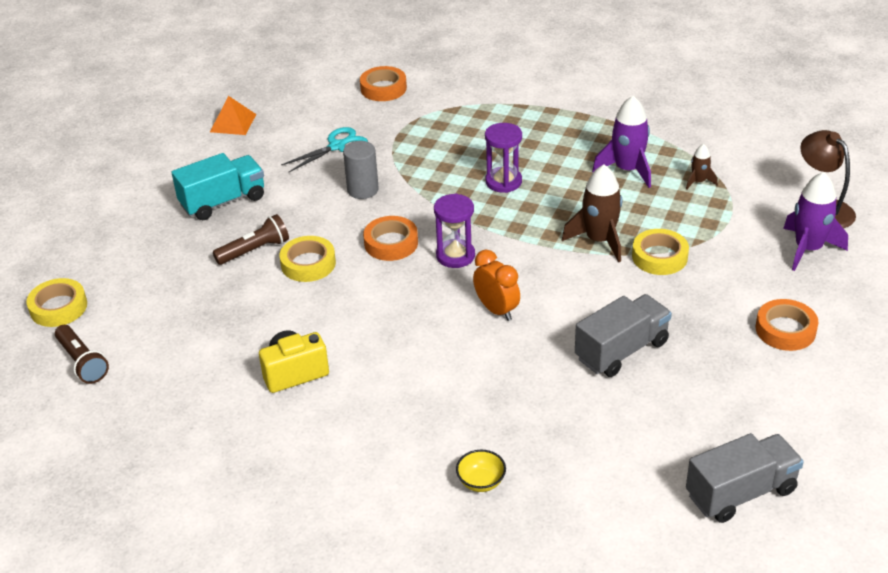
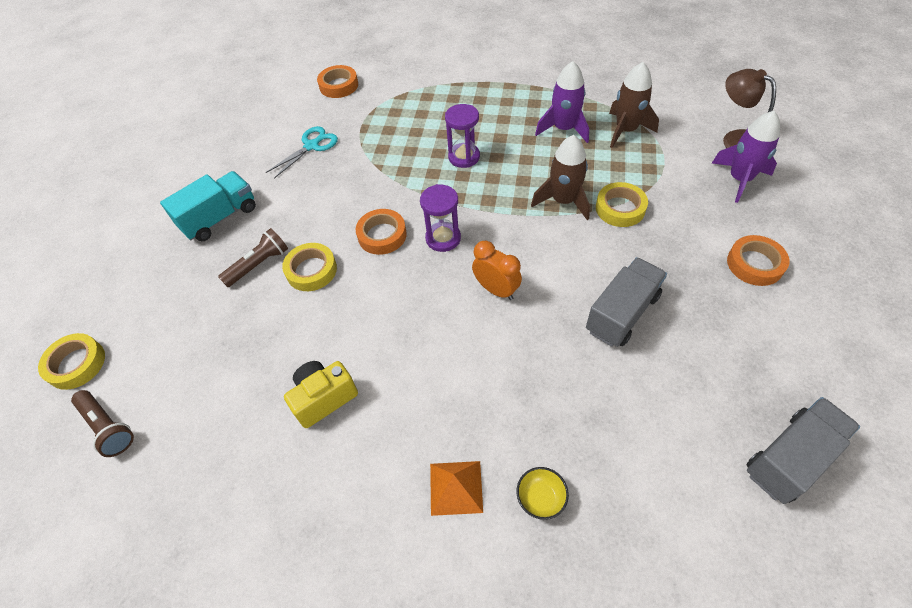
camera: 10 degrees left, 15 degrees up
(233, 123) = (215, 137): orange pyramid -> orange pyramid (456, 487)
(362, 190) = (344, 185): grey cylinder -> none
(698, 182) = (625, 130): brown rocket -> brown rocket, size x1.93

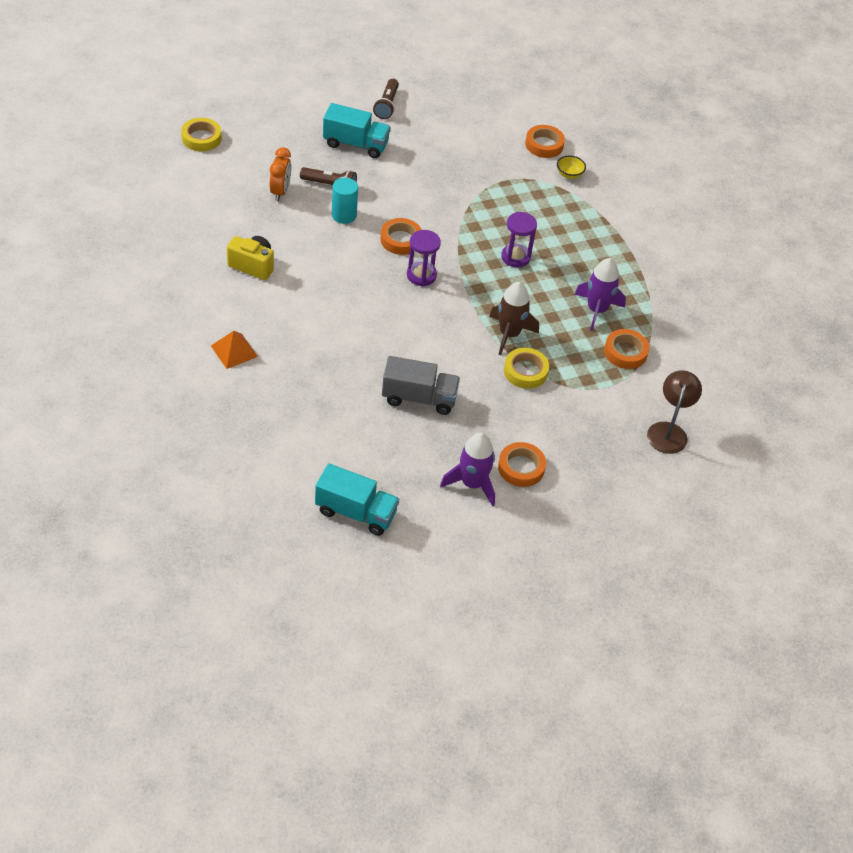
camera: 50 degrees right, 5 degrees down
(108, 427) = (173, 176): brown flashlight -> brown flashlight (387, 105)
(311, 146) = (461, 160): turquoise scissors -> none
(311, 270) = (344, 215): yellow tape -> turquoise cylinder
(496, 290) = (394, 321): orange clock -> orange clock (280, 192)
(540, 498) = (251, 393): yellow bowl -> yellow bowl (569, 174)
(625, 130) = (625, 352): brown rocket -> orange tape
(739, 179) = (616, 442): purple rocket -> purple rocket (472, 483)
(790, 458) = (356, 512): grey truck -> turquoise truck

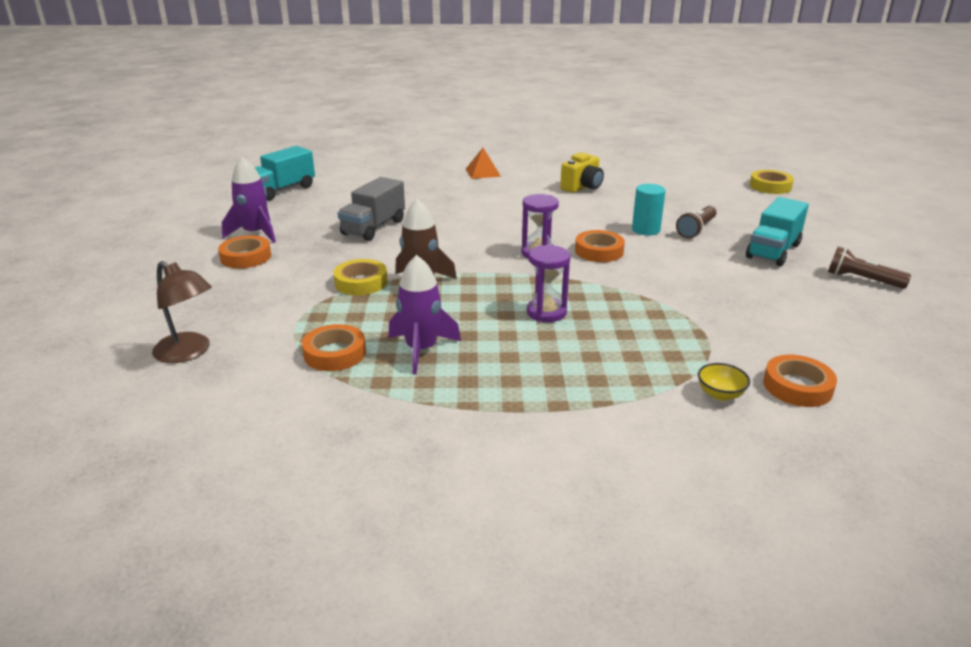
camera: 115 degrees right, 20 degrees down
(280, 192) = (686, 207): orange clock -> none

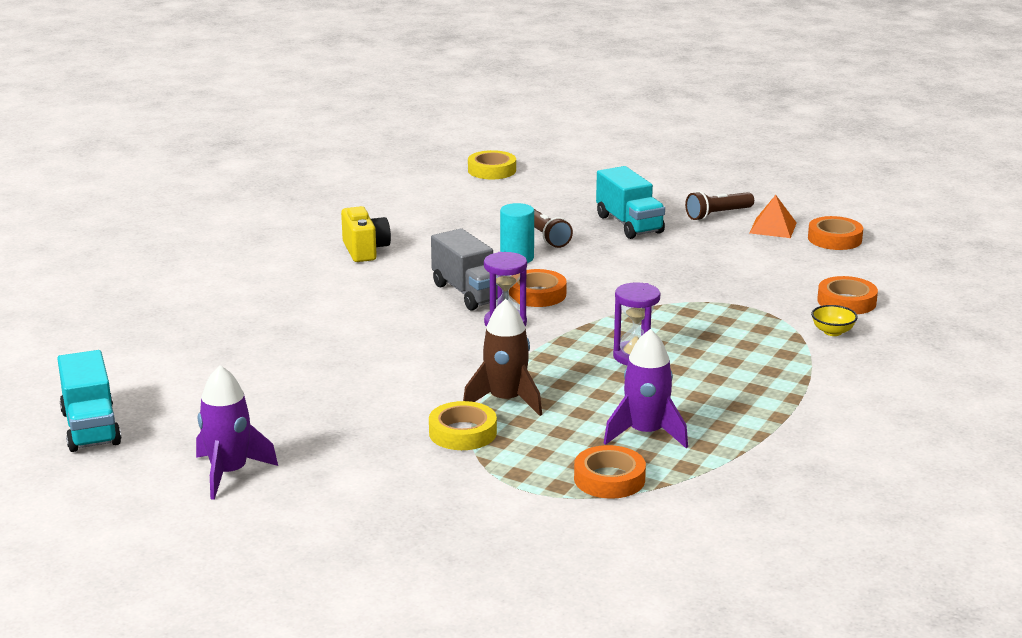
camera: 60 degrees left, 5 degrees down
(189, 352) = (524, 563): brown lamp -> none
(246, 257) = (300, 491): orange tape -> orange tape (834, 239)
(373, 227) = (316, 393): grey truck -> grey truck (469, 293)
(483, 172) = (233, 287): orange pyramid -> orange pyramid (773, 228)

